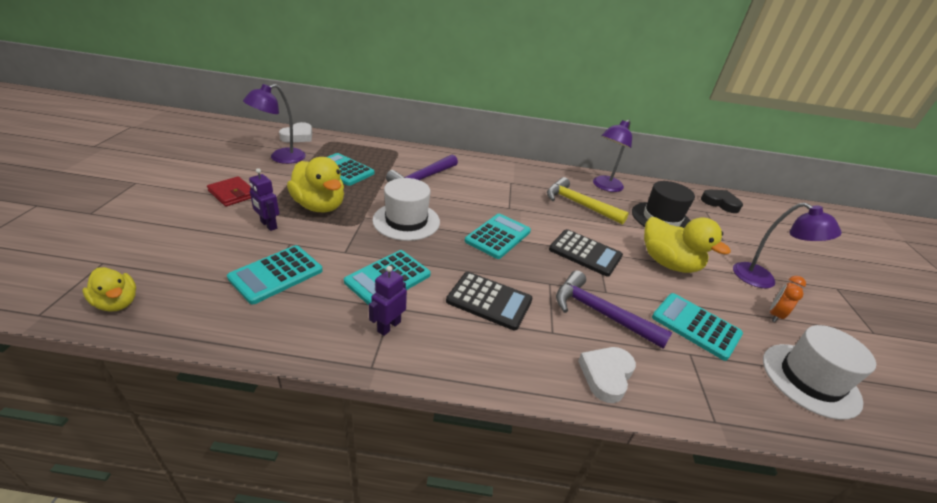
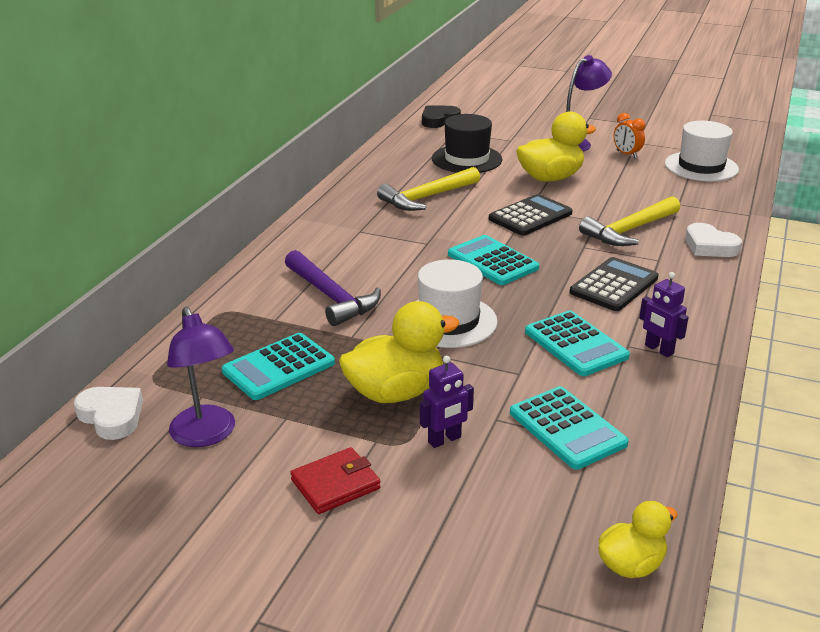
camera: 70 degrees left, 5 degrees down
(600, 313) = (629, 230): purple hammer -> yellow hammer
(604, 186) = (386, 172): purple lamp -> none
(695, 326) = (643, 191): turquoise calculator -> none

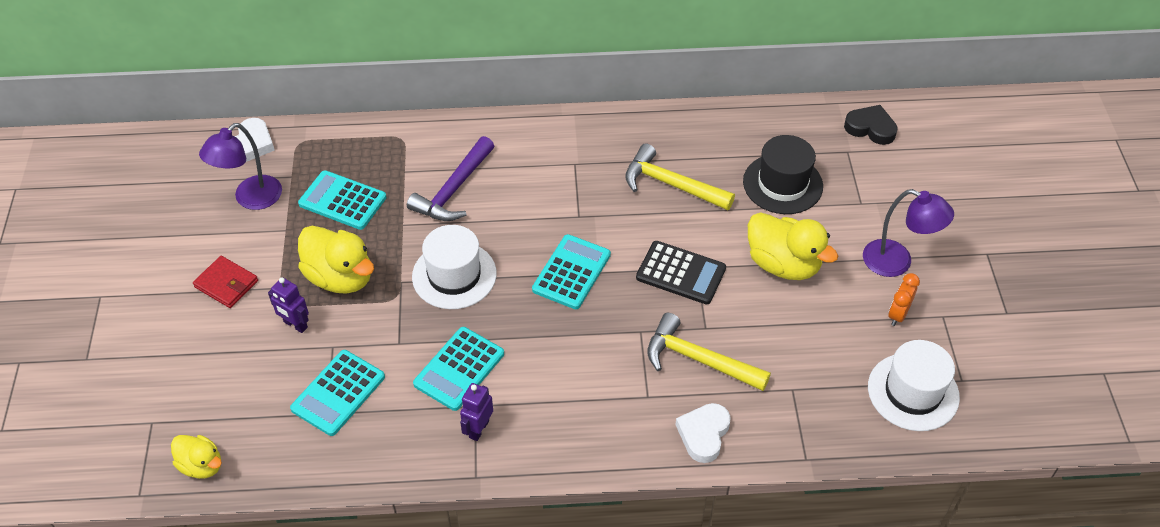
camera: 65 degrees right, 20 degrees up
(614, 285) = (576, 372): black calculator -> none

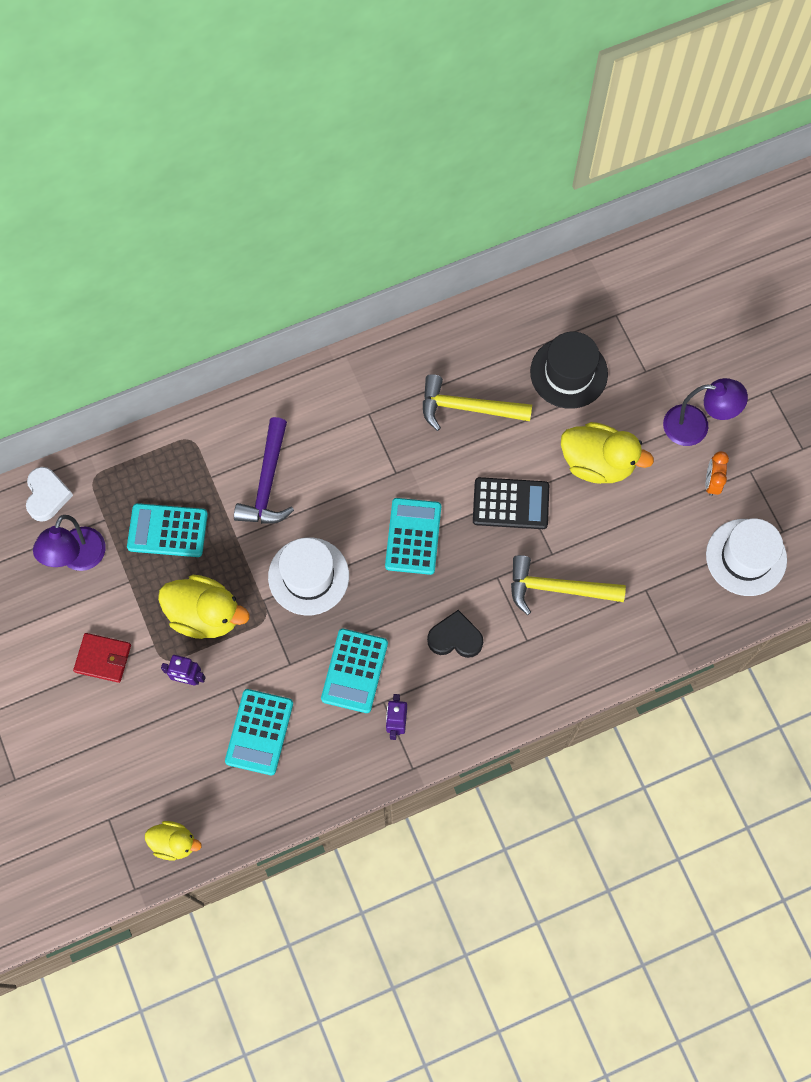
camera: 20 degrees left, 20 degrees up
(703, 434) = (586, 660): white heart -> none
(870, 128) = (629, 279): black heart -> black heart (455, 638)

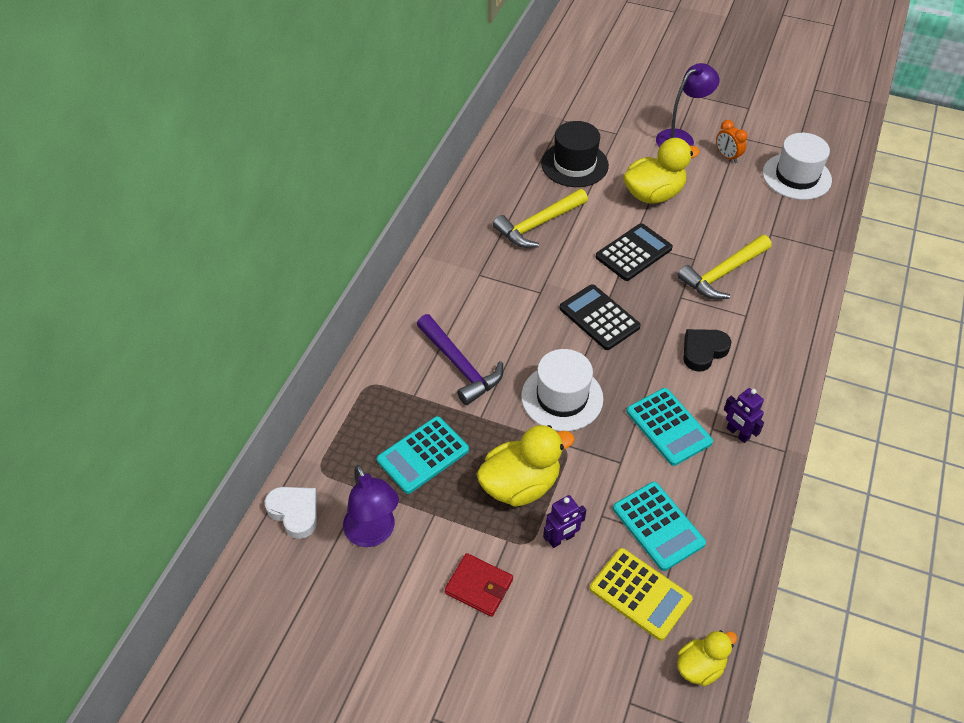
camera: 45 degrees left, 20 degrees down
(103, 658) = (479, 586): red wallet -> red wallet turned 60 degrees clockwise
(193, 763) = (640, 594): none -> yellow calculator
(413, 536) = (599, 317): turquoise calculator -> black calculator

